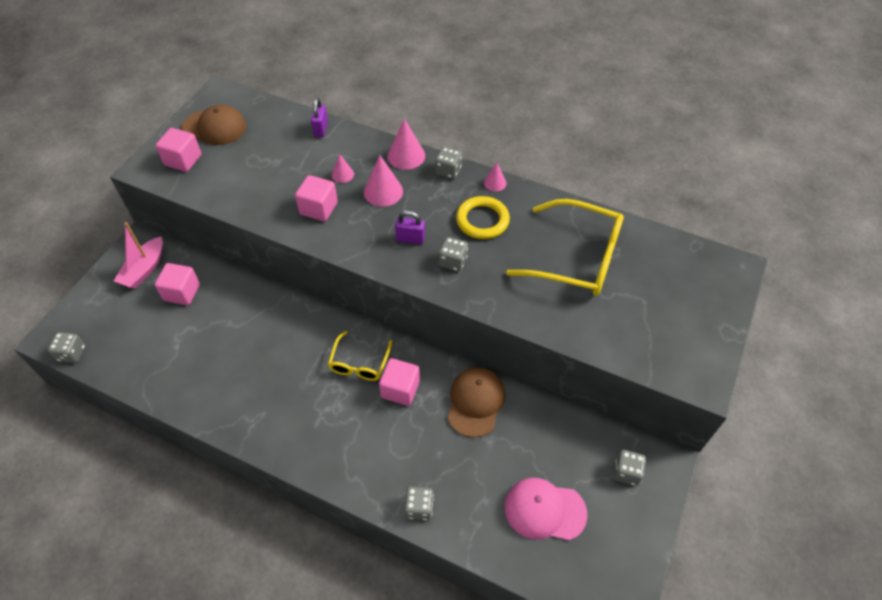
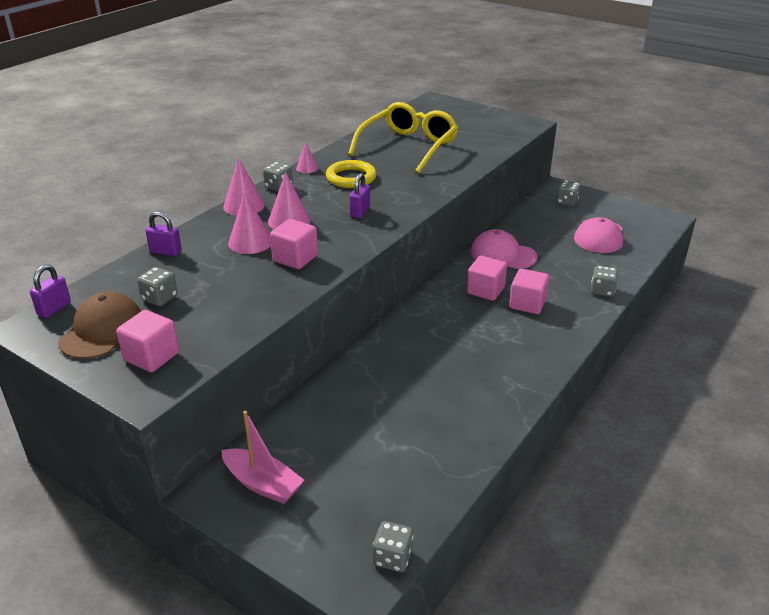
camera: 80 degrees left, 20 degrees down
(182, 292) = (318, 443): pink cube -> pink cube (527, 304)
(240, 97) = (54, 309): none -> purple padlock
(342, 174) = (250, 242): pink cone -> pink cone, size x1.72
(359, 363) = (453, 311): yellow glasses -> none
(453, 261) = (395, 195): grey dice -> grey dice (160, 298)
(475, 402) = (503, 254): brown cap -> pink cap

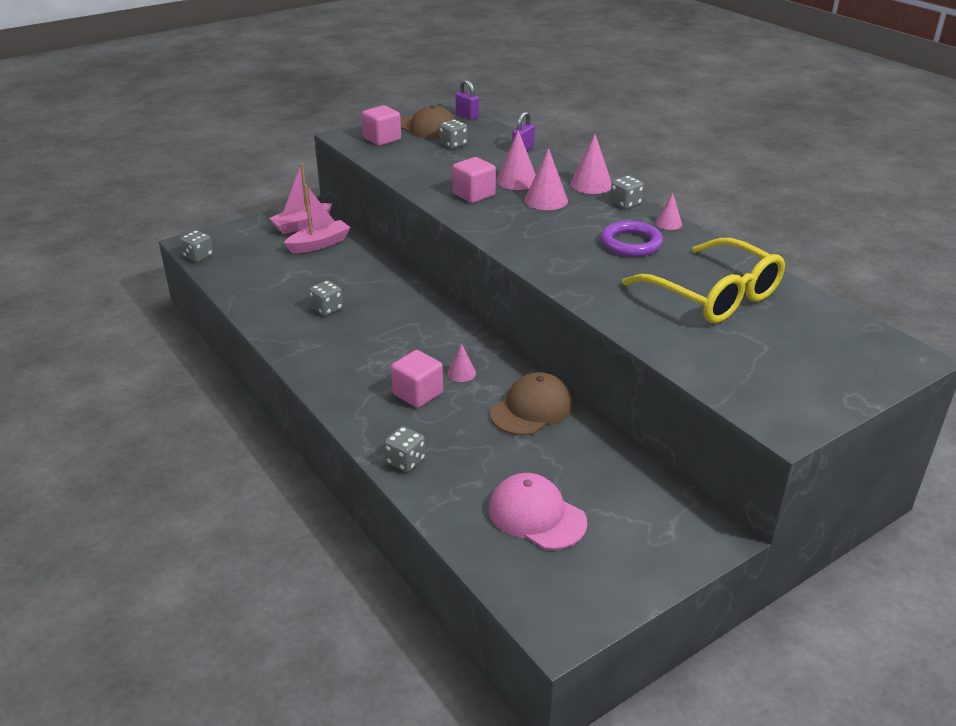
camera: 110 degrees right, 0 degrees up
(309, 447) = (319, 244): none -> pink boat
(351, 178) = (631, 243): yellow ring -> purple ring
(360, 212) = (544, 235): purple padlock -> none
(485, 290) = (461, 373): pink cube -> pink cone
(503, 254) = (531, 409): pink cap -> brown cap
(566, 202) = (659, 524): grey dice -> grey dice (327, 309)

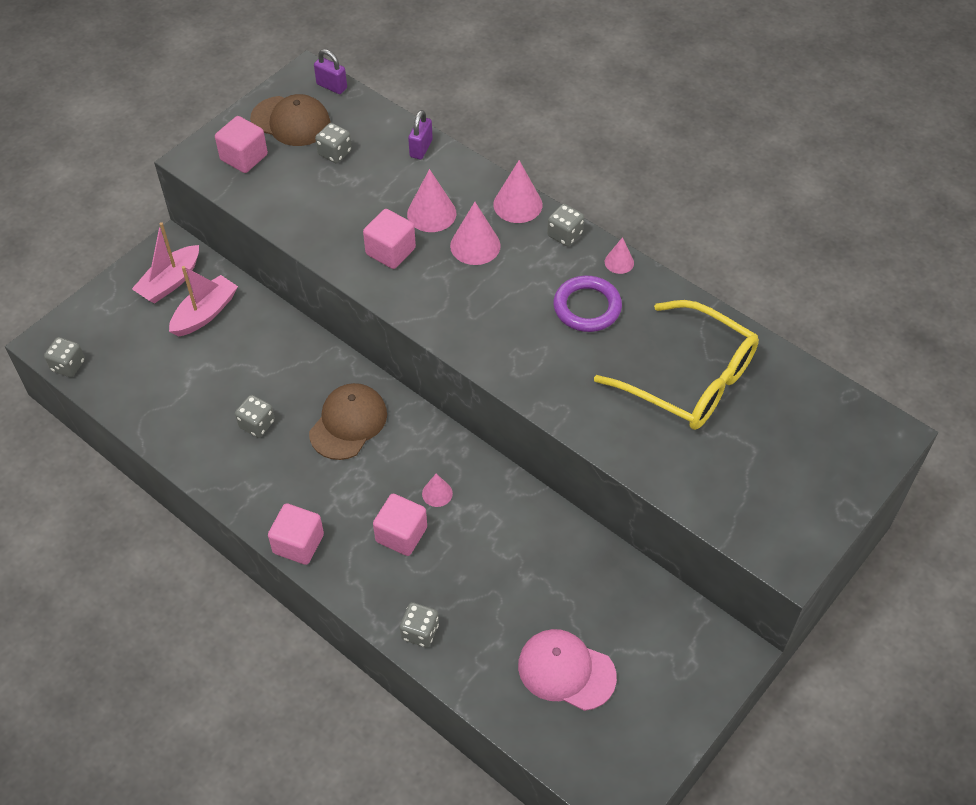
camera: 15 degrees left, 20 degrees up
(324, 384) = (298, 544): none -> pink cube
(531, 409) = (523, 529): brown cap -> brown cap (348, 423)

